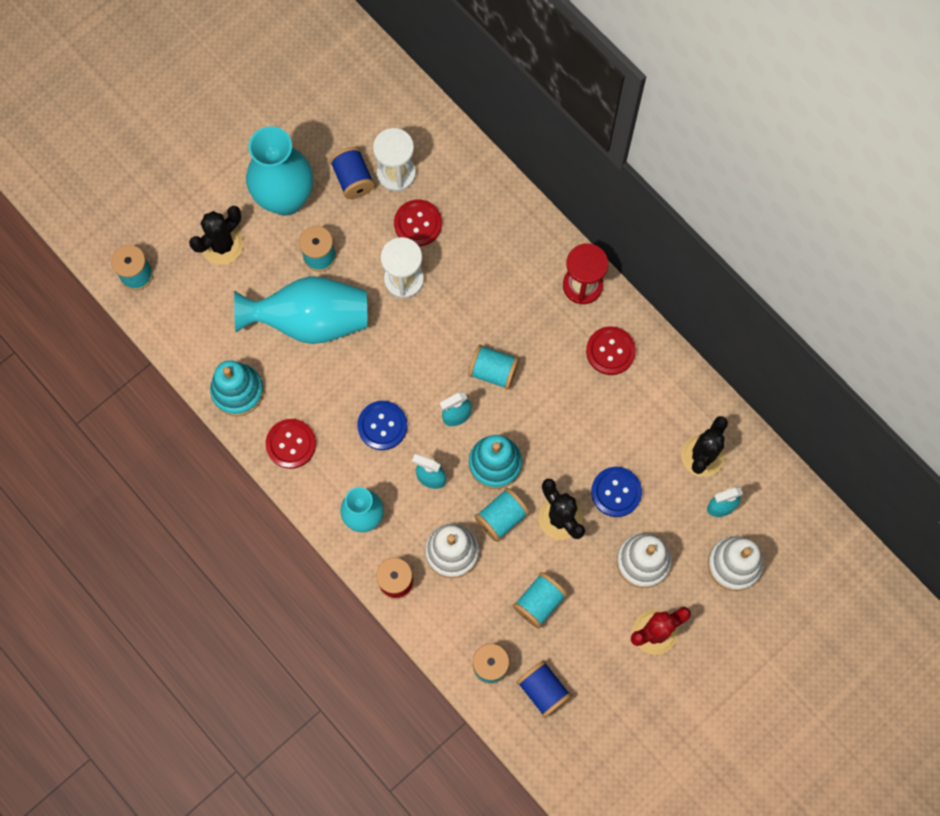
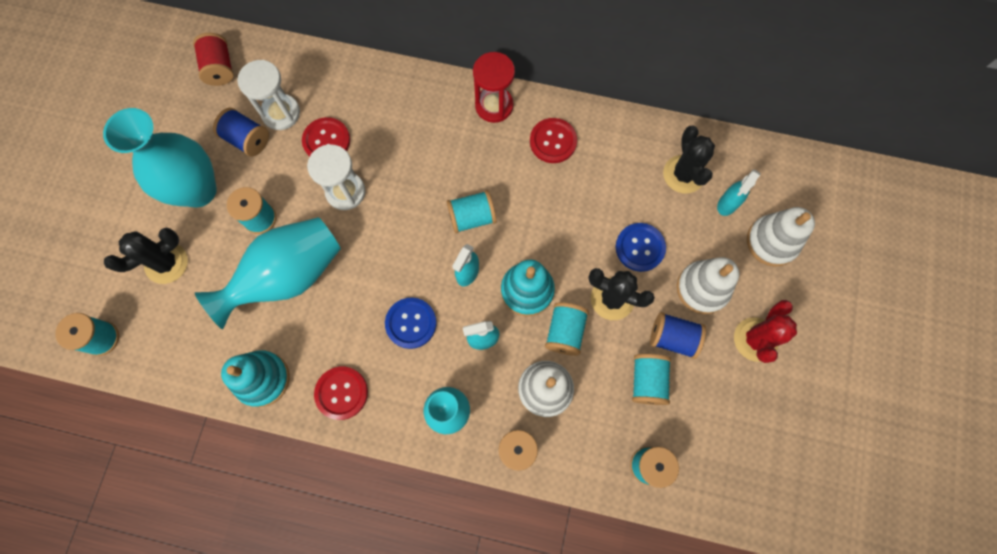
camera: 35 degrees left, 0 degrees up
(222, 245) = (166, 263): black cactus -> black cactus turned 45 degrees clockwise
(371, 98) = (220, 68): none -> red spool
(543, 690) = (706, 454): blue spool -> blue spool (672, 338)

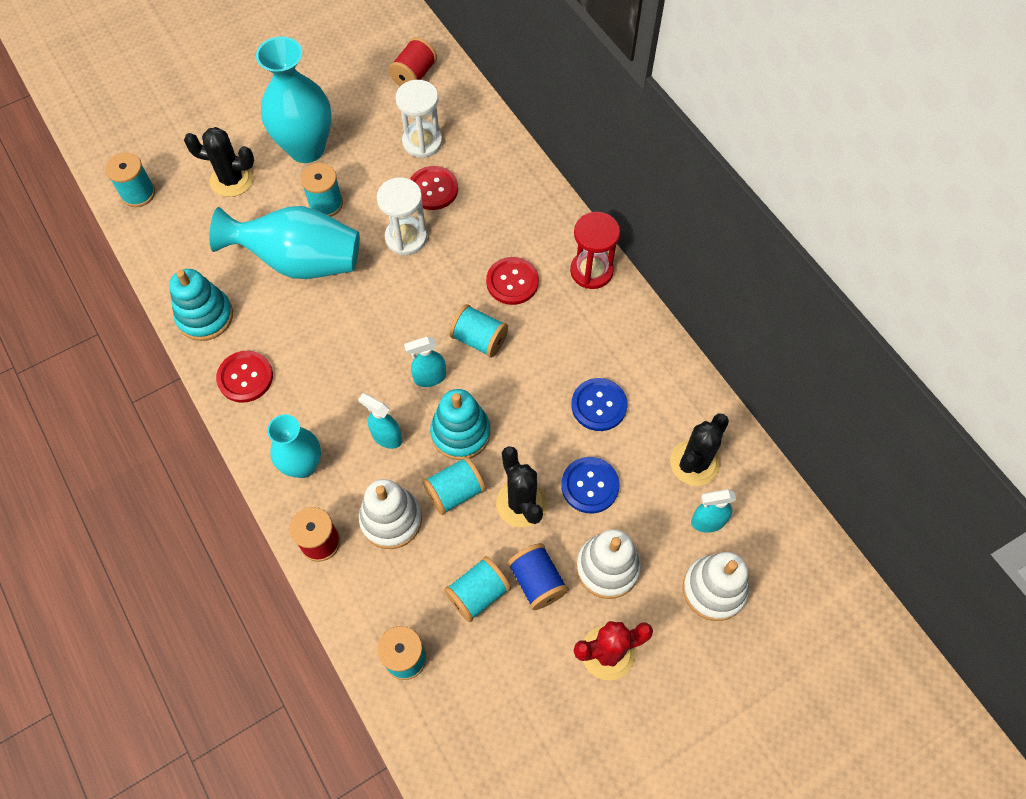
camera: 45 degrees right, 10 degrees down
(247, 139) = (378, 141): blue spool -> none
(411, 323) = (347, 375): blue button -> blue button (599, 405)
(553, 141) = (609, 339): red button -> red button (512, 282)

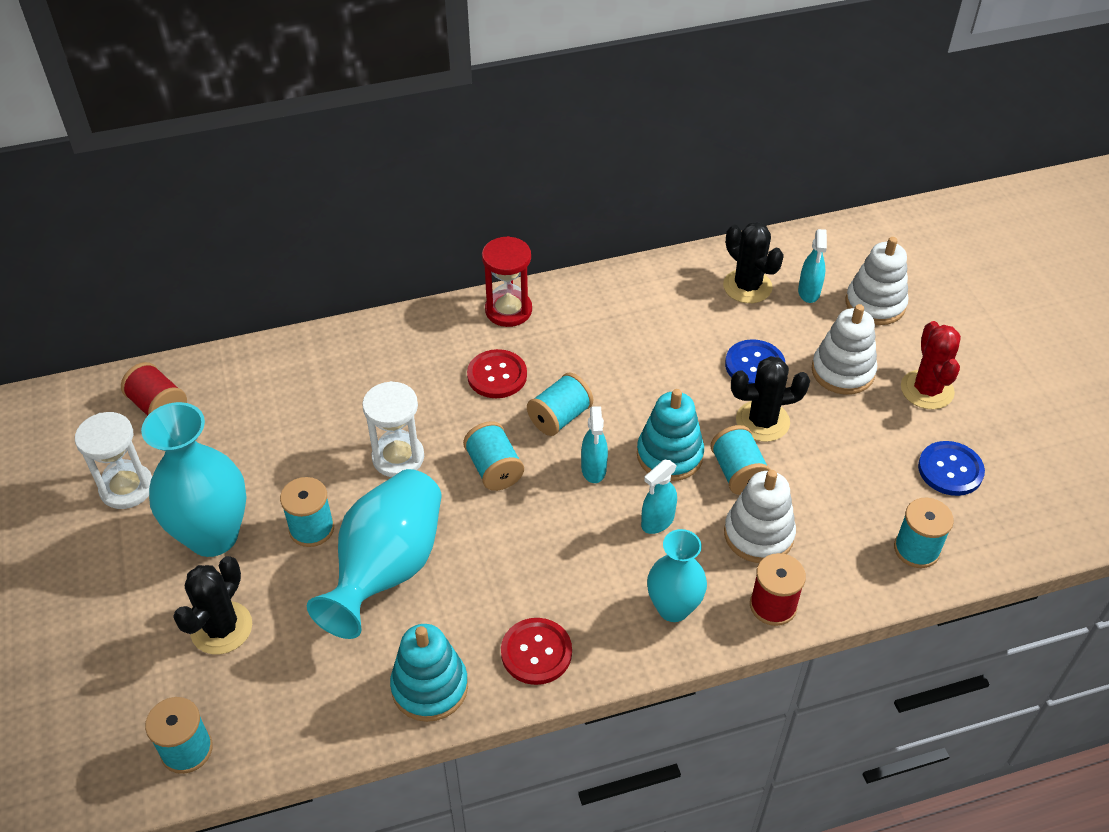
camera: 75 degrees left, 15 degrees down
(422, 142) = (266, 417): white hourglass -> white hourglass (127, 488)
(433, 189) = (340, 420): red button -> none
(478, 594) = (855, 475): turquoise spool -> turquoise spool (494, 469)
(537, 581) = (848, 426): blue spool -> none
(599, 405) = (668, 339): blue button -> blue button (950, 470)

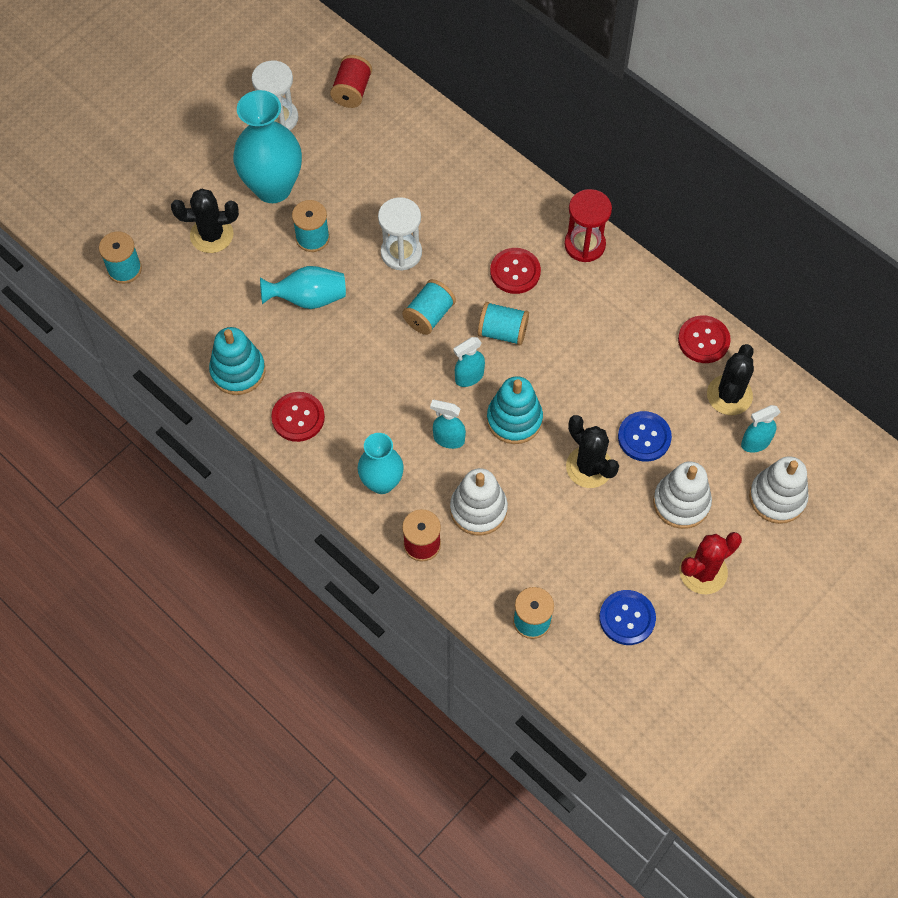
camera: 60 degrees right, 15 degrees up
(387, 569) = (308, 298): turquoise vase -> turquoise vase, size x0.62
(677, 277) = (703, 340): none -> red button
(738, 473) = (527, 472): turquoise spool -> none

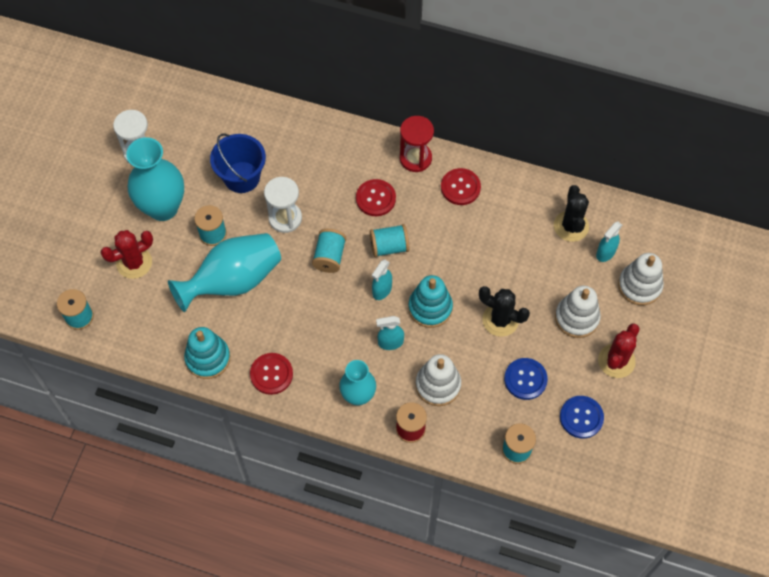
camera: 25 degrees left, 0 degrees up
(211, 235) = (134, 263): black cactus -> red cactus
(308, 298) = (233, 281): turquoise vase -> turquoise vase, size x1.62
(352, 91) = (186, 110): red spool -> none
(376, 188) = (242, 177): none -> blue bucket
(644, 437) = (527, 282): blue button -> blue button (525, 379)
(703, 340) = (533, 194): red button -> red button (460, 187)

